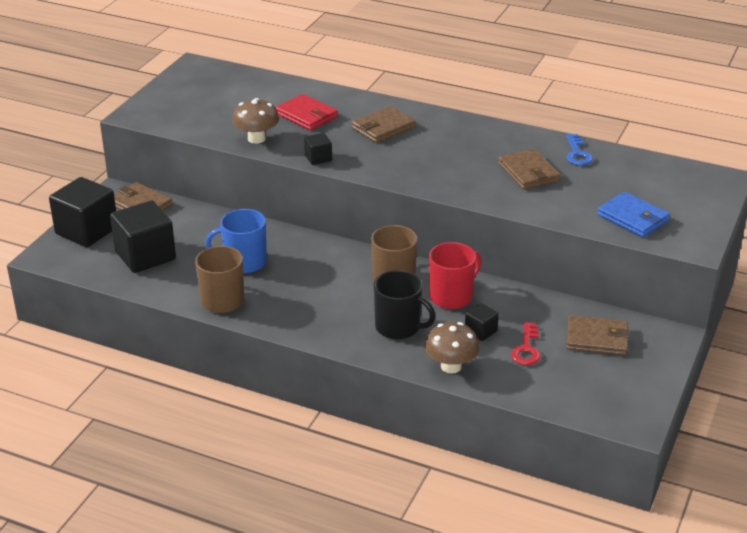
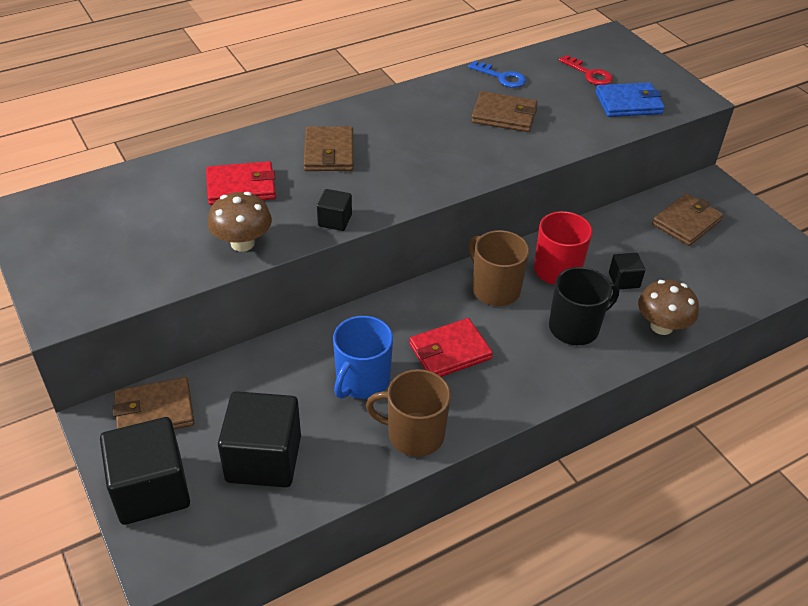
camera: 55 degrees left, 10 degrees up
(309, 284) = (449, 351): none -> red wallet
(526, 349) = (670, 268): red key -> red key (589, 74)

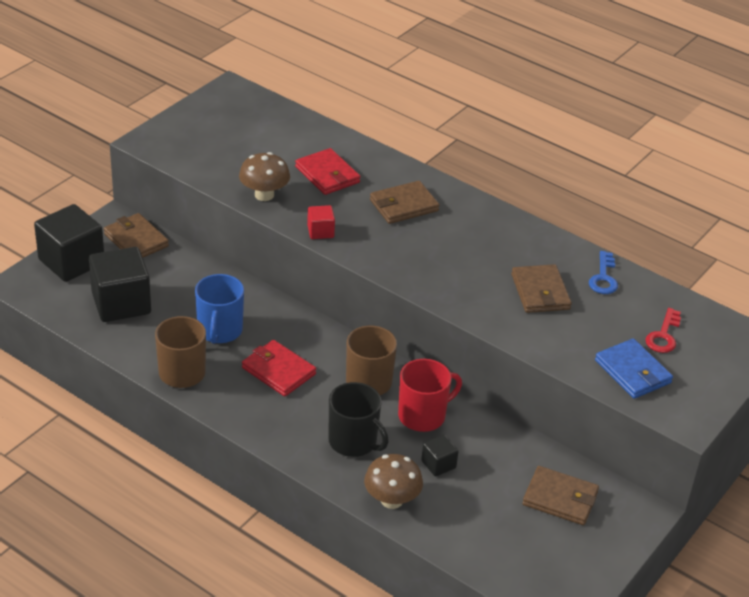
camera: 65 degrees right, 5 degrees down
(335, 220) = (320, 231): black cube -> red cube
(362, 381) = (219, 331): blue mug -> blue mug turned 90 degrees counterclockwise

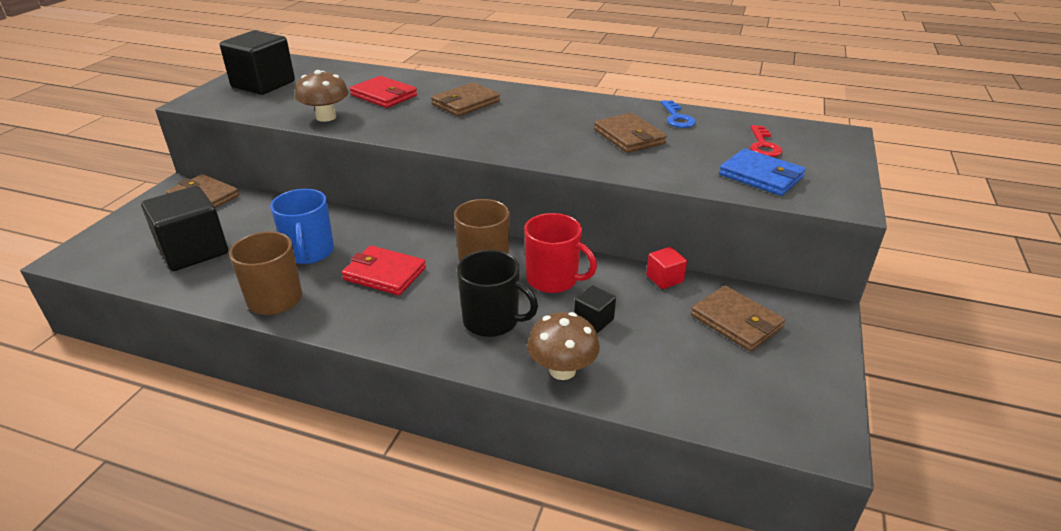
camera: 15 degrees left, 5 degrees down
(71, 261) = (133, 227): black cube -> black cube (263, 84)
(320, 231) = (393, 132): red cube -> red cube (664, 279)
(423, 415) = (553, 279): red mug -> red mug turned 75 degrees clockwise
(560, 498) = (736, 321): brown wallet -> brown wallet turned 45 degrees clockwise

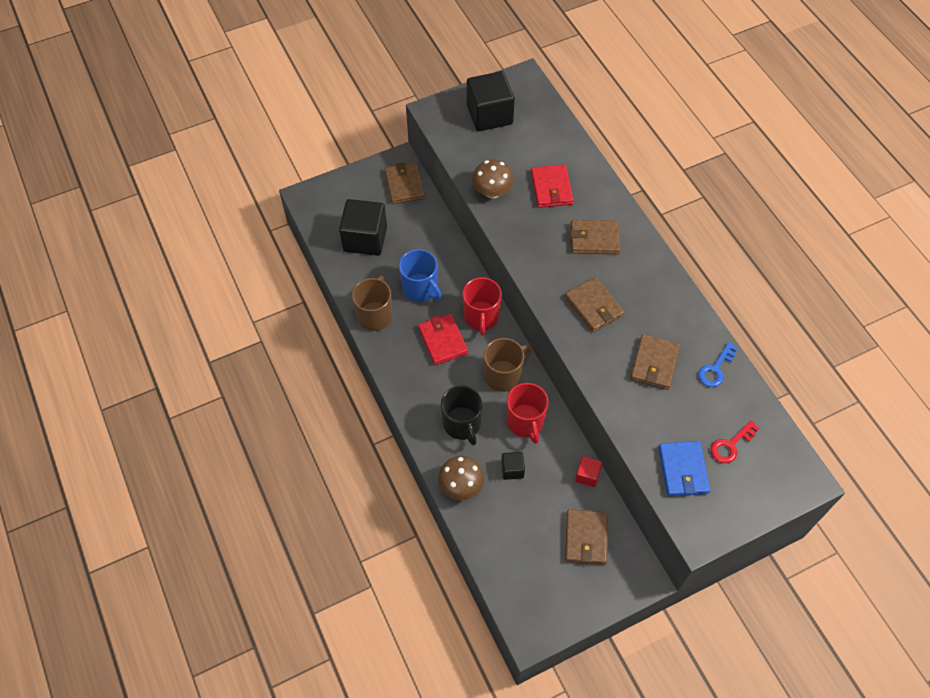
camera: 45 degrees right, 25 degrees up
(309, 252) = (420, 289): blue mug -> blue mug turned 75 degrees counterclockwise
(405, 237) = (481, 317): none -> red mug
(526, 133) = (594, 306): none -> brown wallet

